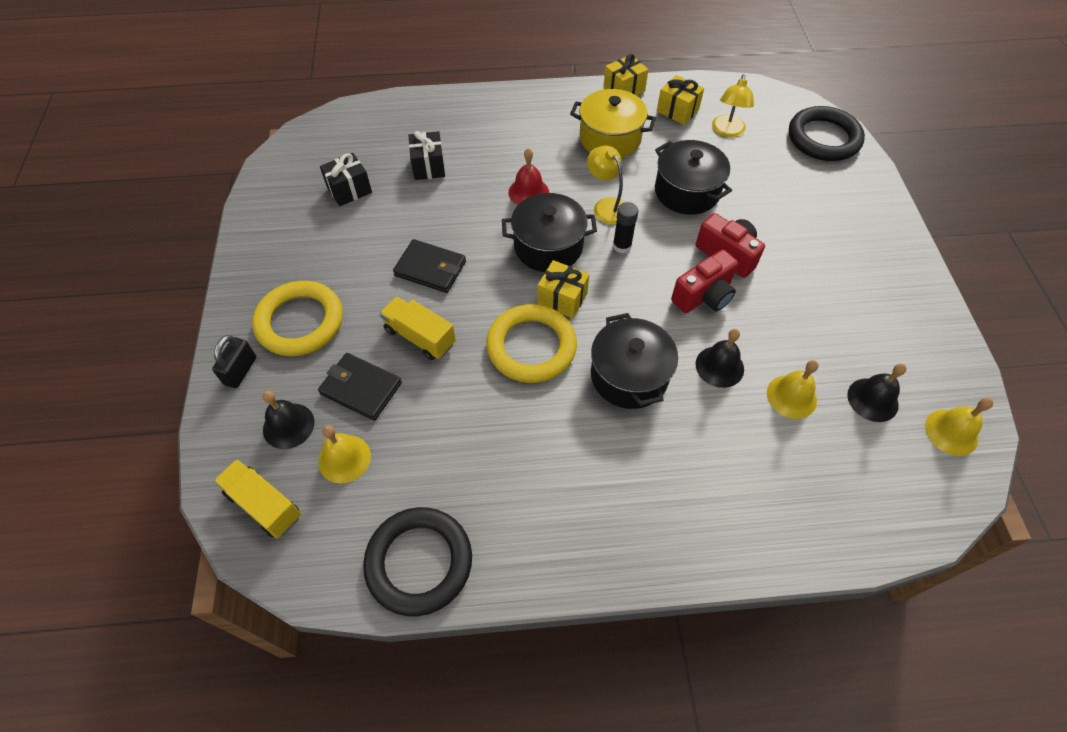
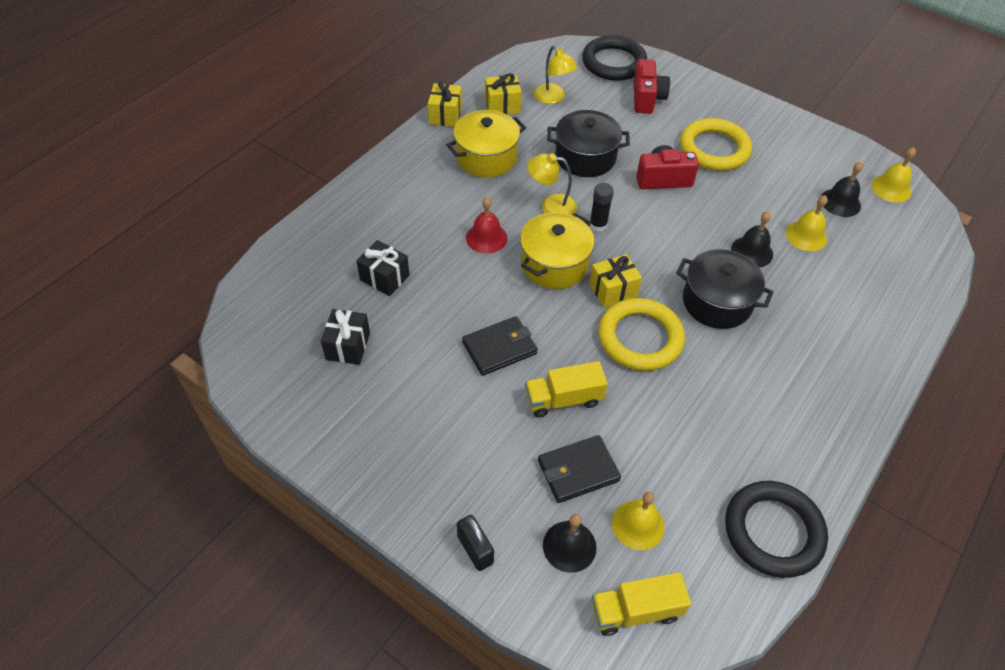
camera: 50 degrees left, 5 degrees down
(300, 322) = (464, 472): yellow ring -> yellow ring (714, 149)
(548, 246) = (554, 264): black pot -> yellow pot
(704, 296) = (686, 216): red camera -> red camera (646, 98)

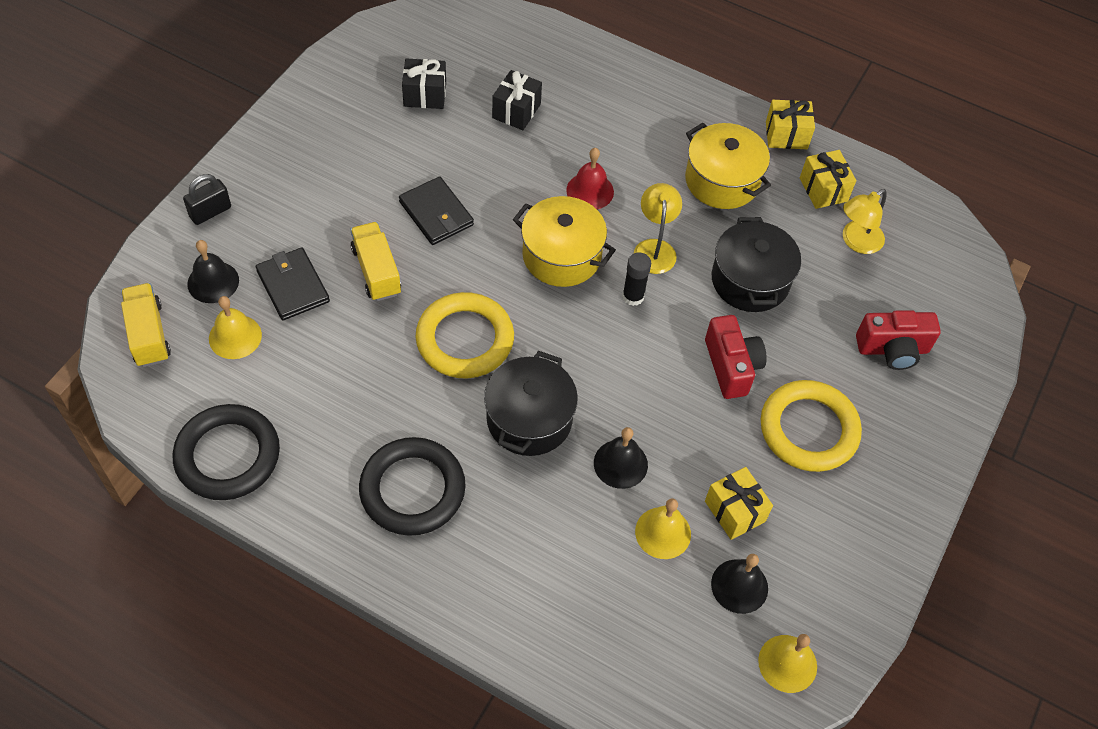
camera: 80 degrees right, 5 degrees up
(613, 63) = (959, 309): black ring -> black ring (412, 489)
(613, 290) = (531, 313): yellow gift -> yellow gift (734, 511)

